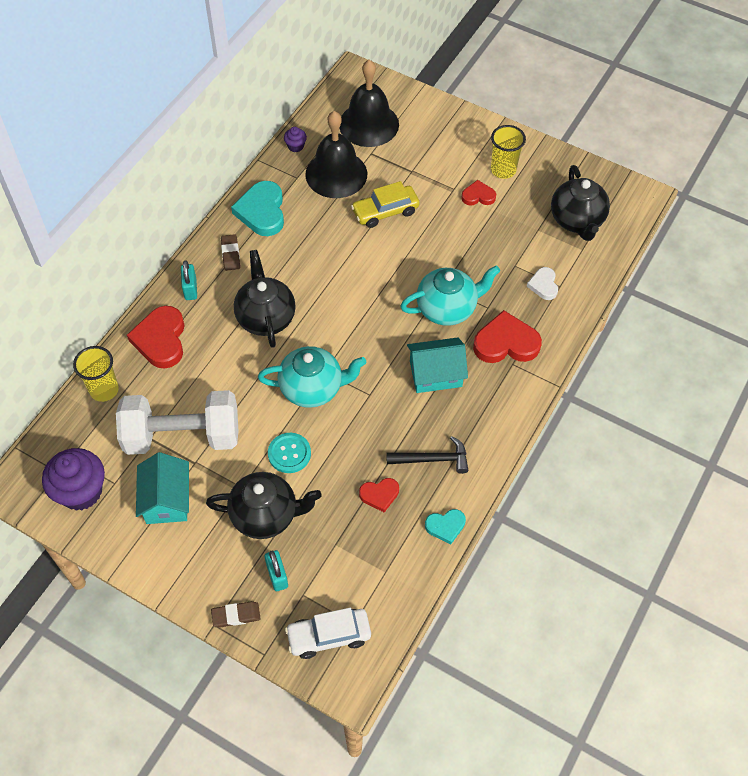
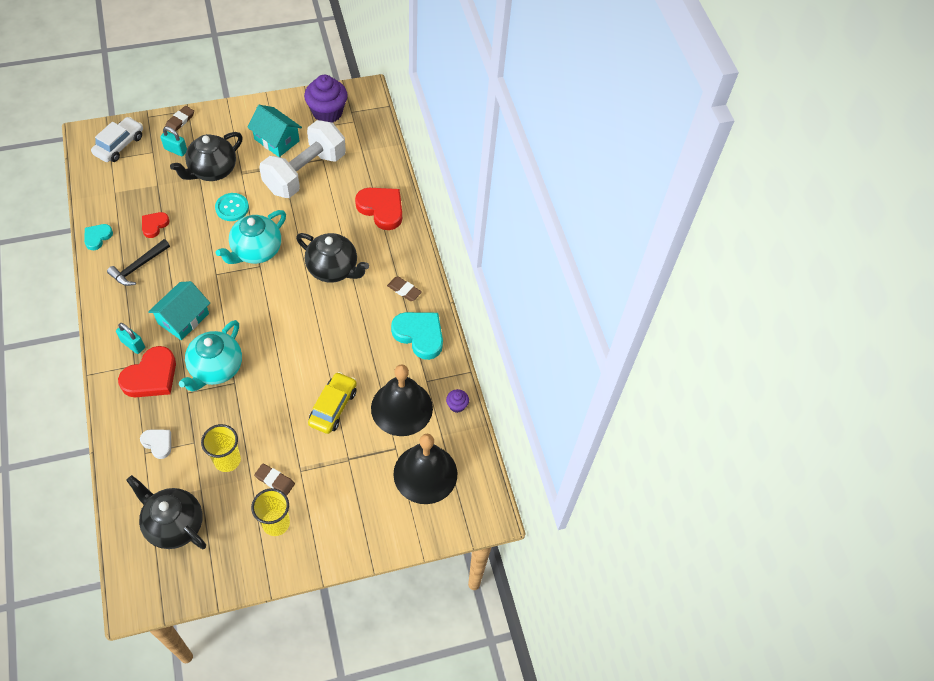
camera: 130 degrees right, 0 degrees up
(104, 390) = (379, 162): yellow cup -> yellow cup (227, 460)
(190, 289) = (401, 249): turquoise padlock -> turquoise padlock (133, 344)
(478, 196) = (275, 480): red heart -> brown eraser

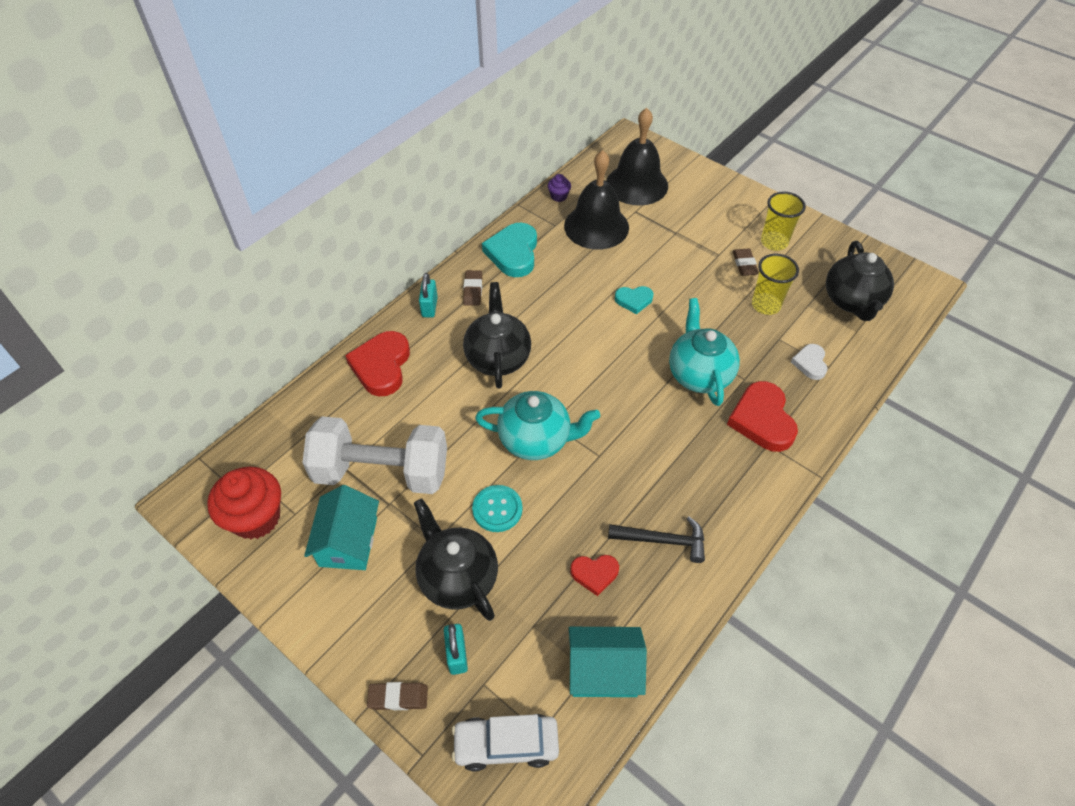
camera: 120 degrees left, 5 degrees down
(97, 237) = (669, 625): turquoise heart -> turquoise heart (634, 300)
(133, 344) = (750, 464): turquoise padlock -> turquoise padlock (429, 307)
(151, 376) = (762, 420): red heart -> red heart turned 105 degrees counterclockwise
(183, 318) = (677, 443): turquoise house -> turquoise house (603, 670)
(212, 171) = (457, 577): black teapot -> black teapot turned 135 degrees counterclockwise
(216, 369) = (699, 374): turquoise teapot -> turquoise teapot turned 90 degrees counterclockwise
(327, 112) = (256, 518): purple cupcake -> red cupcake
(333, 407) = (643, 268): yellow car -> none

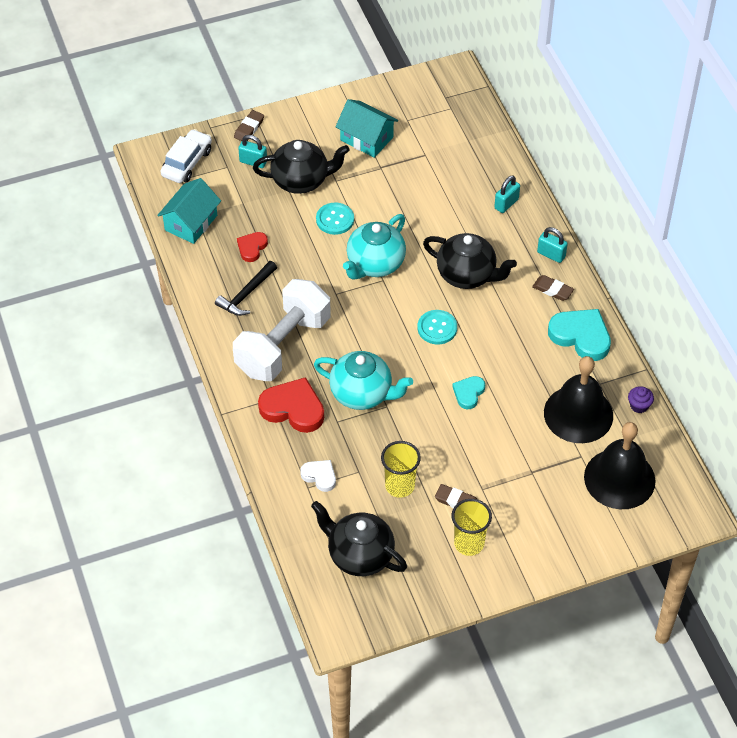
camera: 120 degrees right, 0 degrees up
(256, 518) = (417, 101): red cupcake -> none
(381, 366) = (506, 204): red heart -> turquoise padlock
(382, 472) = (409, 172): white dumbbell -> white dumbbell (283, 345)
(579, 353) = (437, 328): none -> turquoise button

